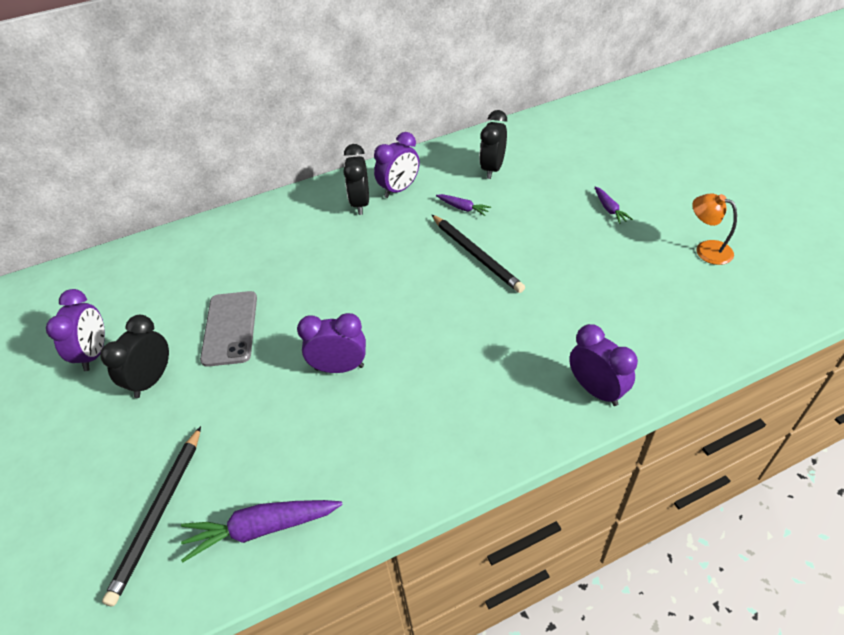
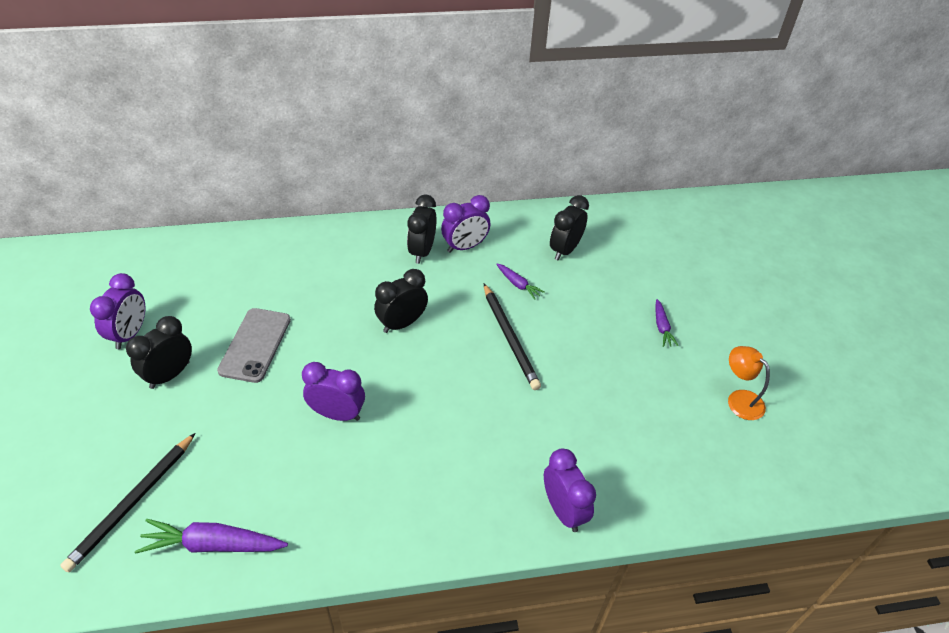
camera: 10 degrees right, 0 degrees up
(368, 270) = (402, 323): none -> black clock

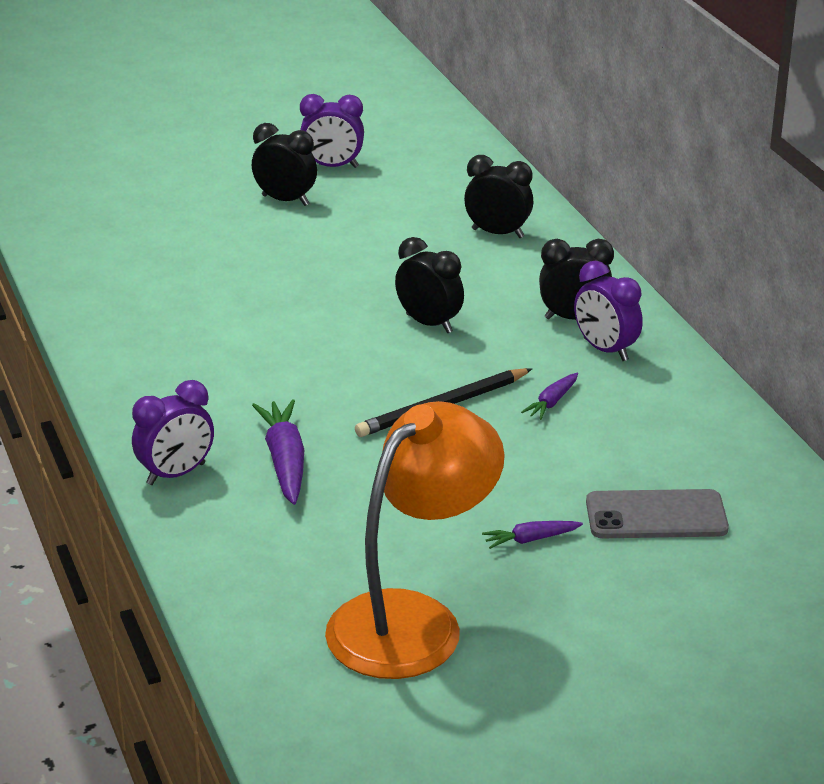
camera: 80 degrees right, 15 degrees down
(133, 503) = (123, 219): black pencil -> none
(213, 544) = (86, 269): purple carrot -> purple carrot (285, 461)
(255, 345) = (349, 237): grey phone -> grey phone (656, 515)
(337, 414) = (268, 305): purple clock -> none
(565, 250) = (653, 436): black clock -> black clock (497, 233)
(739, 399) = (413, 620): orange lamp -> orange lamp, size x2.24

